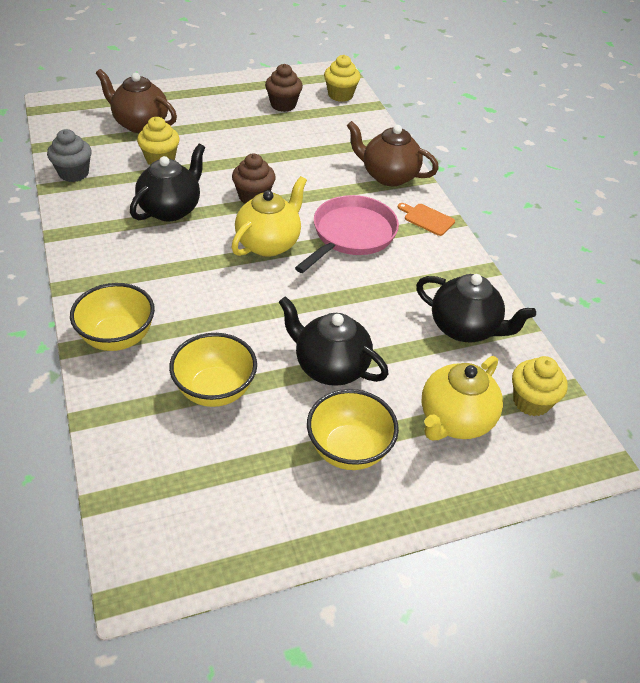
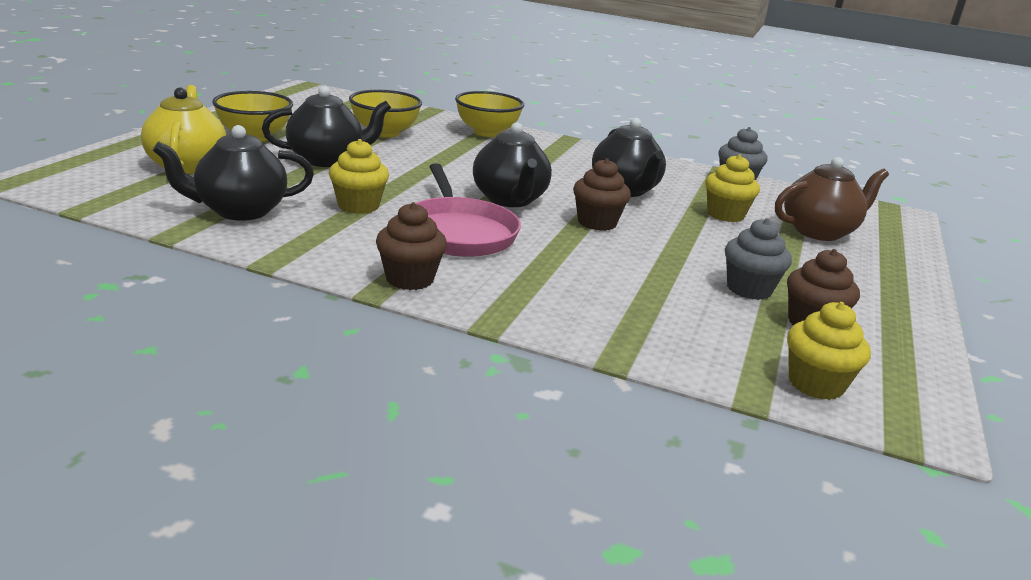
camera: 130 degrees right, 20 degrees down
(269, 243) = (510, 200): yellow teapot -> black teapot
(270, 127) = (749, 289): none -> grey cupcake
(388, 176) = (532, 303): brown teapot -> none
(427, 219) = (409, 279): orange cutting board -> brown cupcake
(531, 401) = (121, 191): yellow cupcake -> yellow cupcake (358, 206)

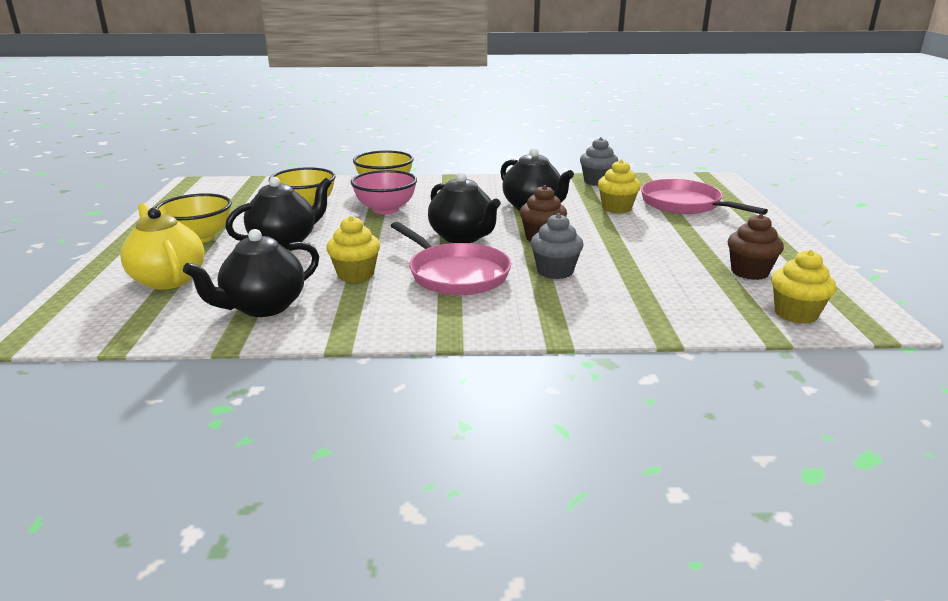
camera: 20 degrees left, 0 degrees up
(409, 279) = (462, 323): brown cupcake -> none
(461, 154) = (385, 209): none -> pink bowl
(749, 289) = (688, 259): grey cupcake -> grey cupcake (555, 271)
(819, 231) = (684, 204): brown teapot -> pink pan

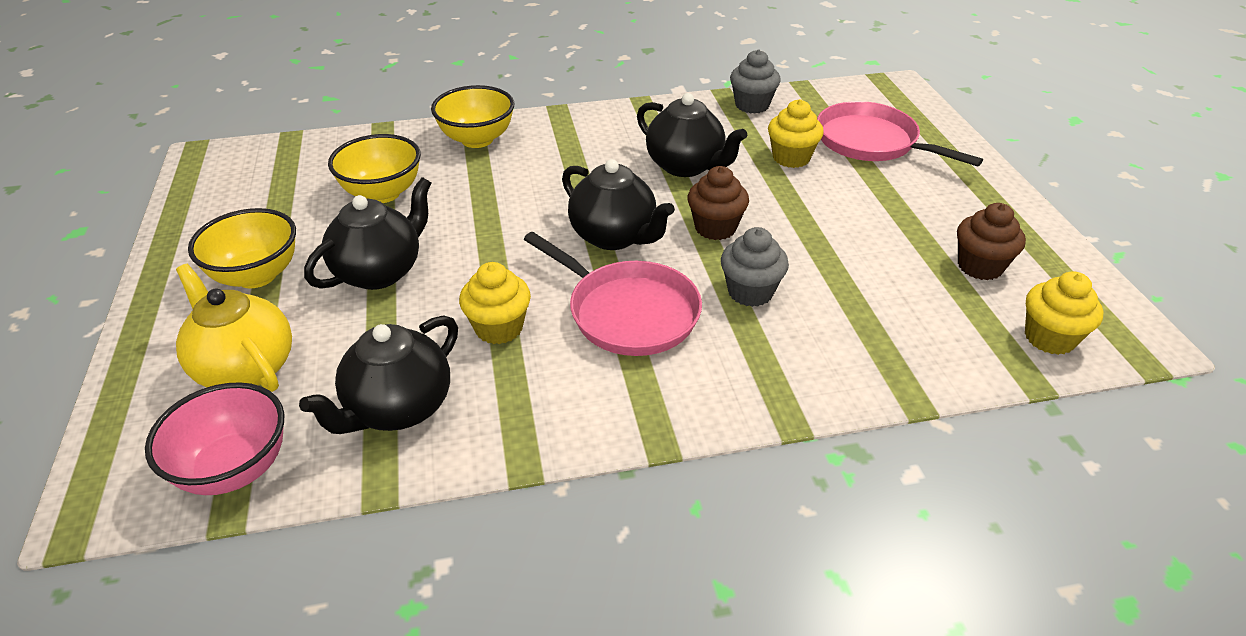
camera: 10 degrees left, 15 degrees up
(385, 209) = (494, 189): pink bowl -> pink bowl (234, 468)

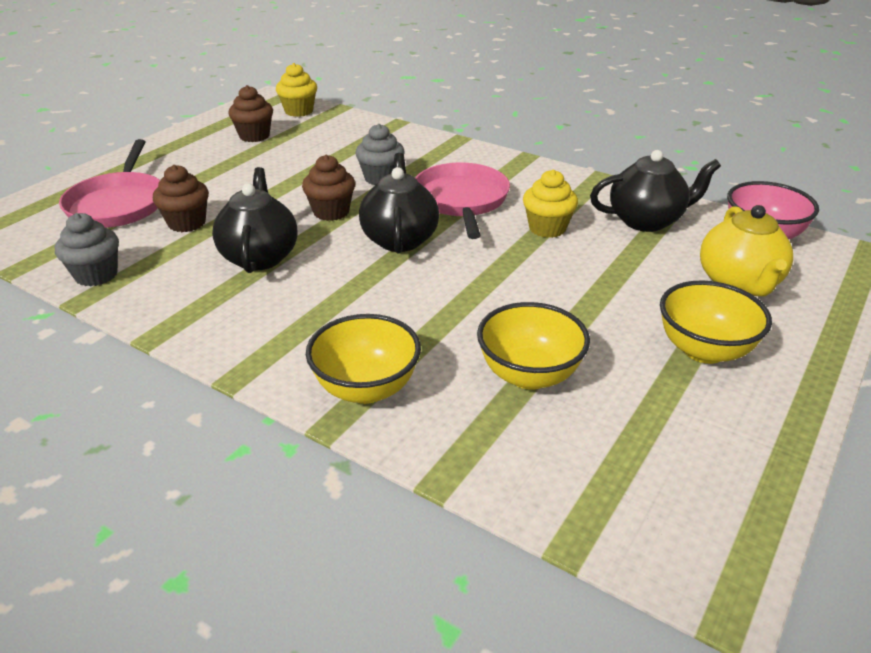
camera: 135 degrees left, 5 degrees down
(380, 271) = (594, 300): black teapot -> none
(791, 158) = (187, 223): yellow cupcake -> brown cupcake

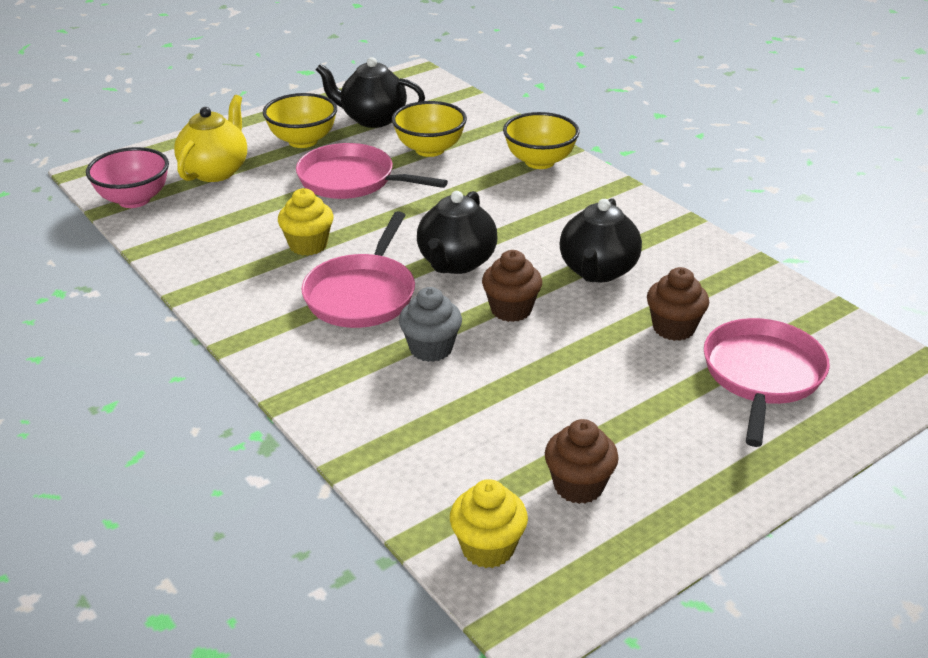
camera: 160 degrees left, 0 degrees up
(96, 275) = (755, 283): grey cupcake -> none
(580, 304) = (352, 180): none -> pink pan
(647, 221) = (208, 234): black teapot -> black teapot (372, 119)

